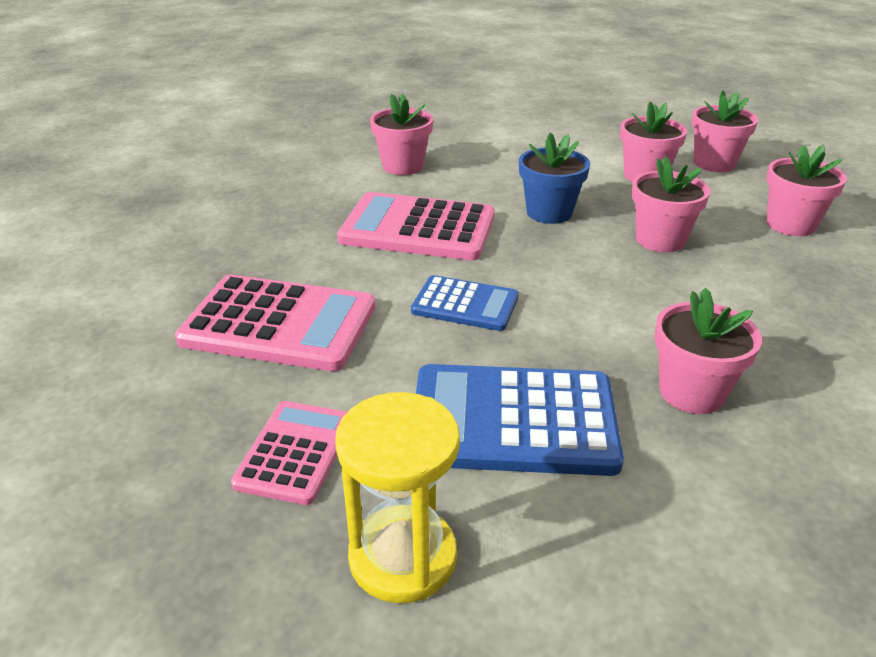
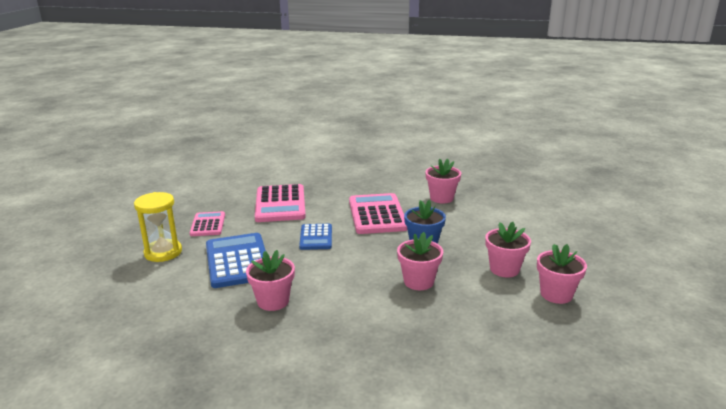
camera: 70 degrees right, 10 degrees down
(295, 452) = (208, 224): pink calculator -> pink calculator turned 90 degrees counterclockwise
(790, 224) = (481, 329): pink flower pot -> none

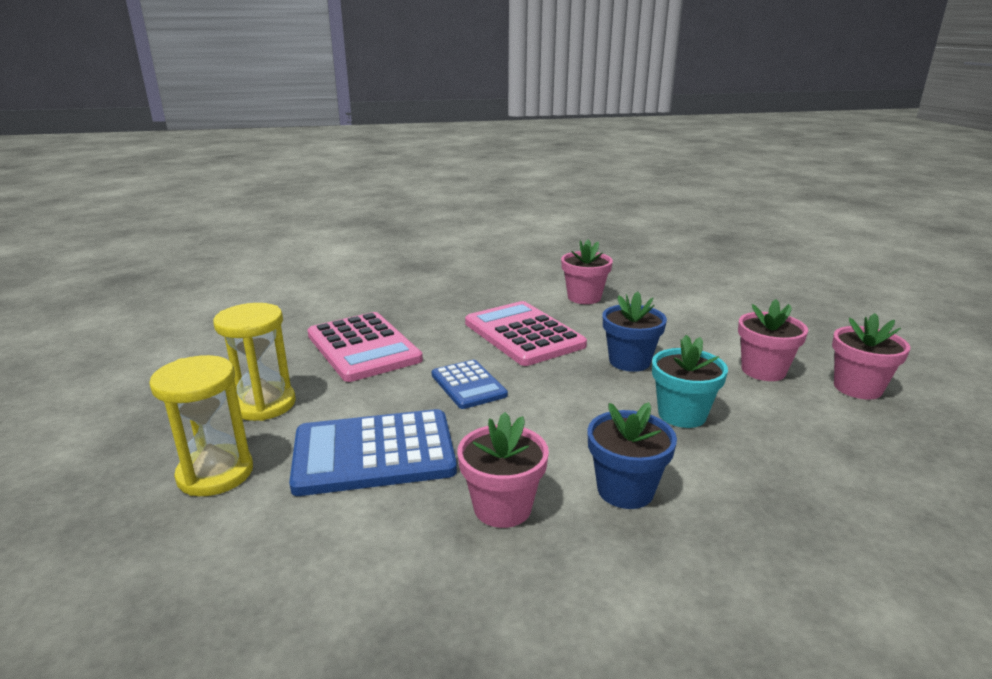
camera: 25 degrees left, 0 degrees up
(208, 224) = (264, 404): pink calculator -> yellow hourglass
(237, 261) = (374, 453): blue calculator -> blue calculator turned 60 degrees counterclockwise
(341, 310) = (625, 490): none -> blue flower pot
(418, 281) = (682, 414): pink flower pot -> turquoise flower pot

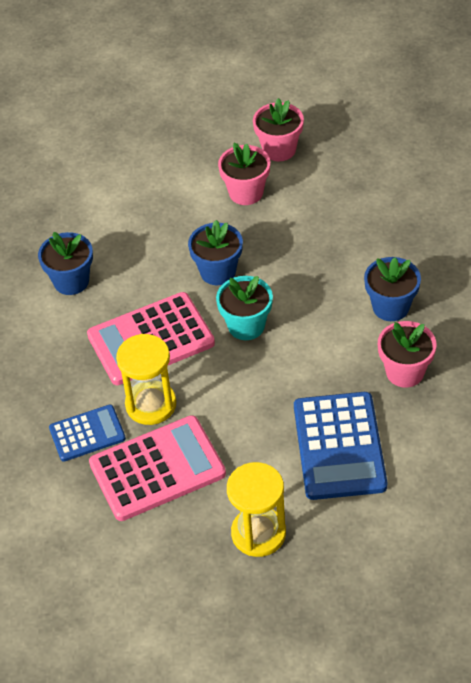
camera: 80 degrees left, 25 degrees up
(215, 473) = (357, 545): yellow hourglass -> yellow hourglass (151, 404)
(468, 385) = (243, 385): blue calculator -> blue calculator (87, 433)
(584, 297) = (71, 281): pink flower pot -> blue flower pot
(682, 414) = (305, 258): turquoise flower pot -> turquoise flower pot (246, 326)

